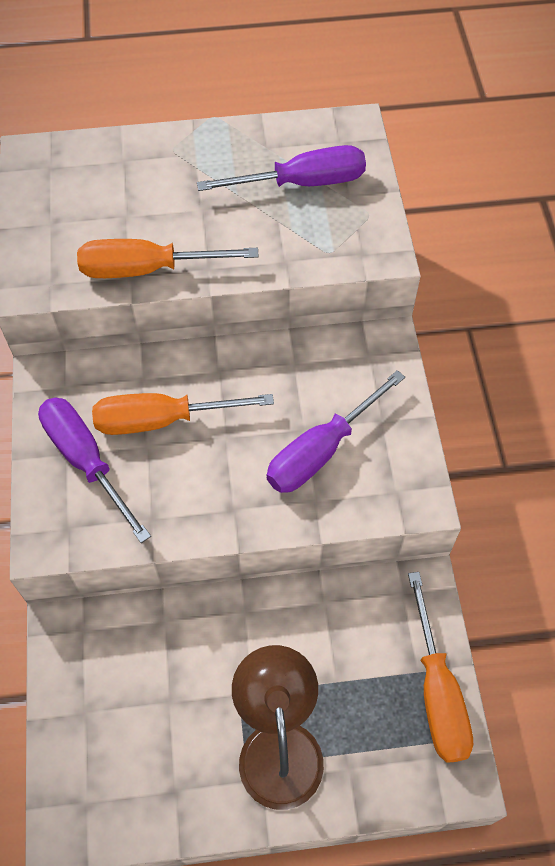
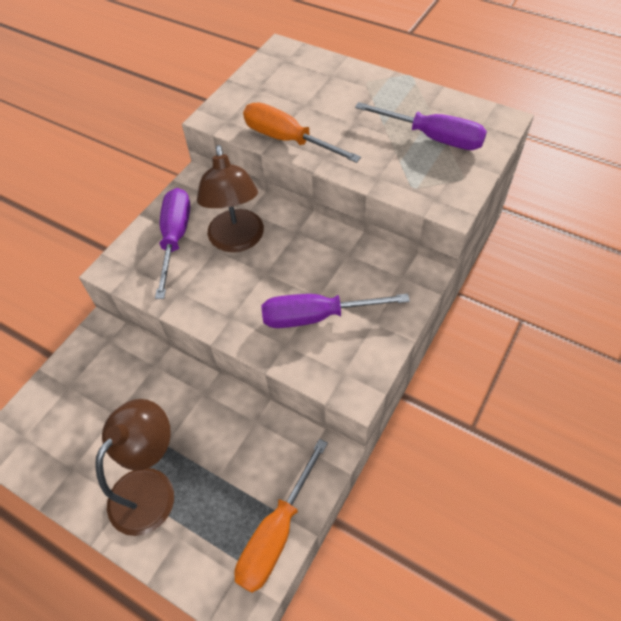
camera: 40 degrees right, 5 degrees down
(162, 420) = (237, 241): orange screwdriver -> brown lamp

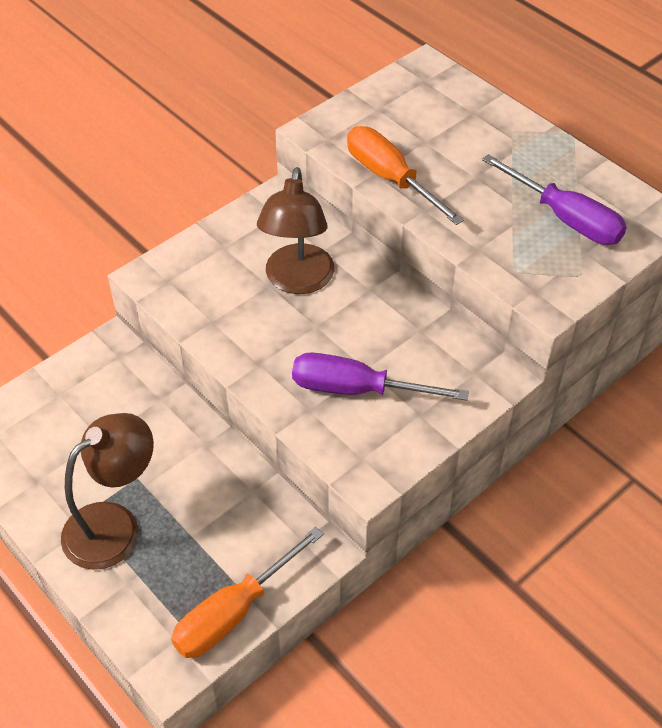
camera: 15 degrees right, 5 degrees down
(175, 238) = (228, 260): purple screwdriver -> none

